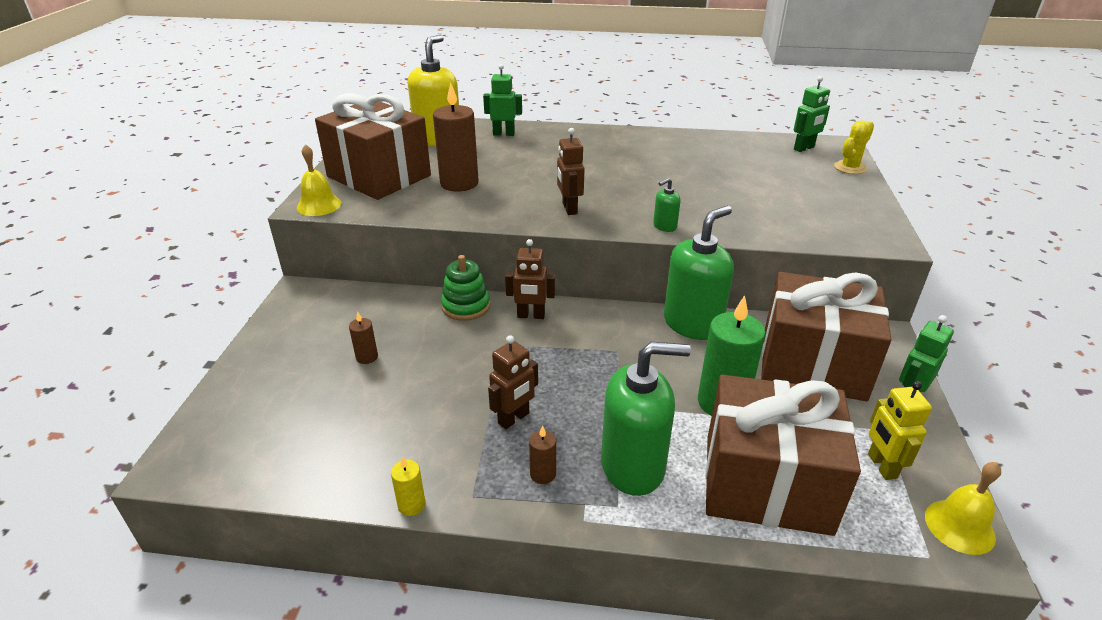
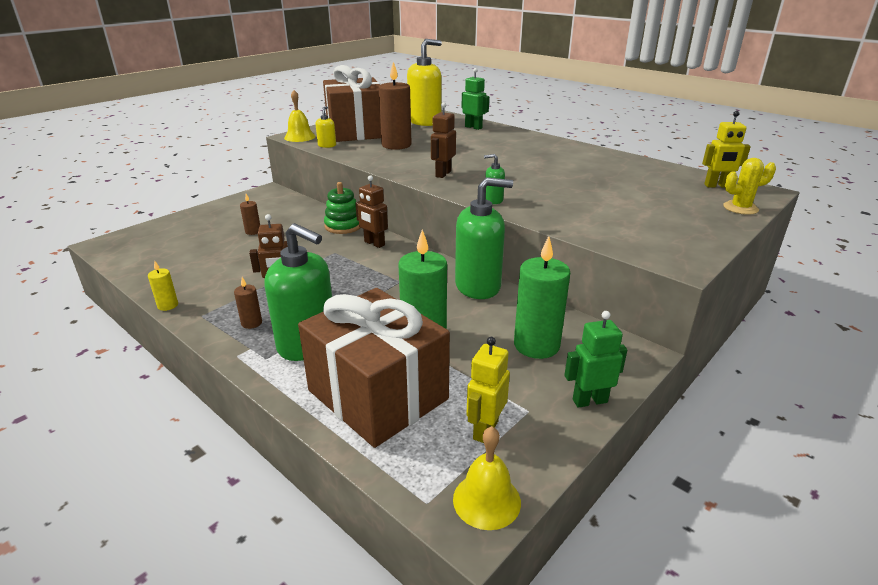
camera: 35 degrees right, 5 degrees down
(377, 208) = (327, 145): none -> yellow soap dispenser
(804, 148) = (717, 186): green robot -> yellow robot
(813, 364) = (536, 345): brown gift -> green candle

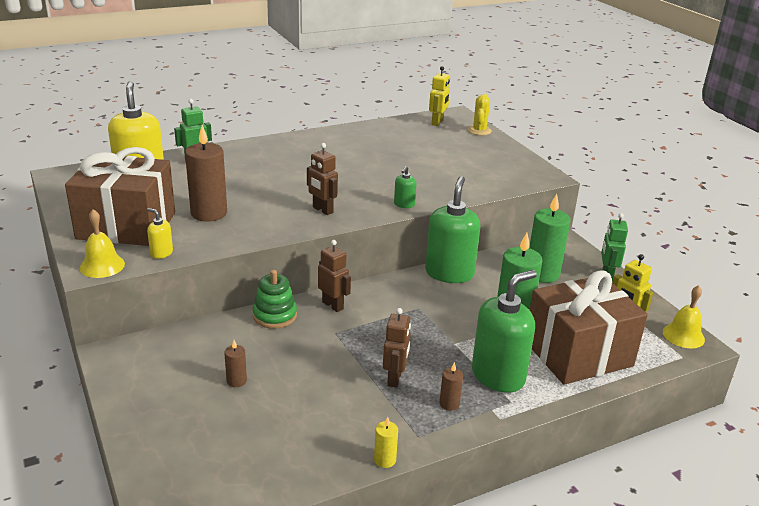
camera: 70 degrees left, 0 degrees up
(374, 243) = (333, 305): brown robot -> brown robot turned 105 degrees counterclockwise

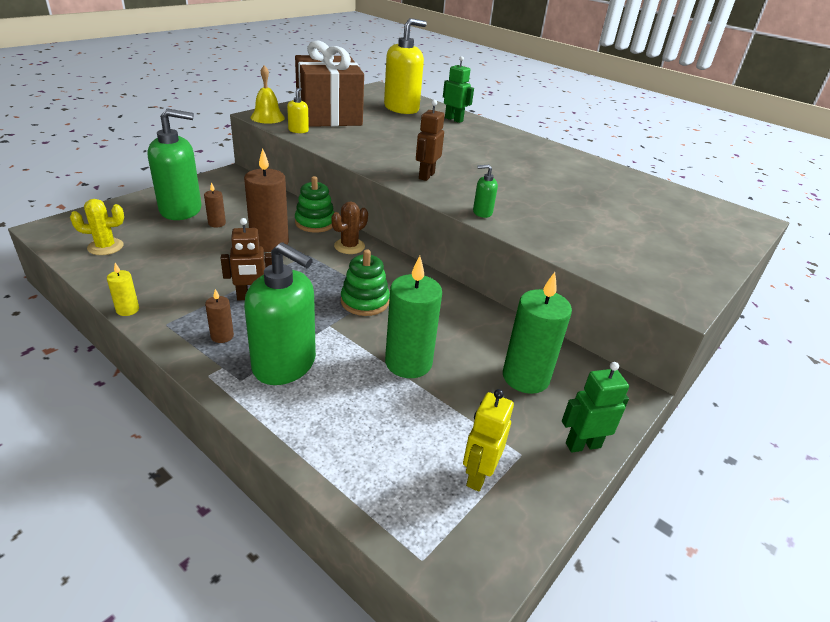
camera: 65 degrees right, 5 degrees up
(209, 213) = (373, 136): brown candle -> brown candle (269, 243)
(333, 305) = (349, 246): brown robot -> brown cactus
(427, 318) = (365, 301): none -> green stacking toy
(437, 122) = (708, 210): yellow robot -> none
(449, 273) = (462, 304): green soap dispenser -> green soap dispenser (181, 210)
(479, 131) = (733, 238): yellow cactus -> yellow cactus (105, 247)
(578, 353) = (363, 429): brown gift -> none
(683, 335) = (484, 558): yellow bell -> none

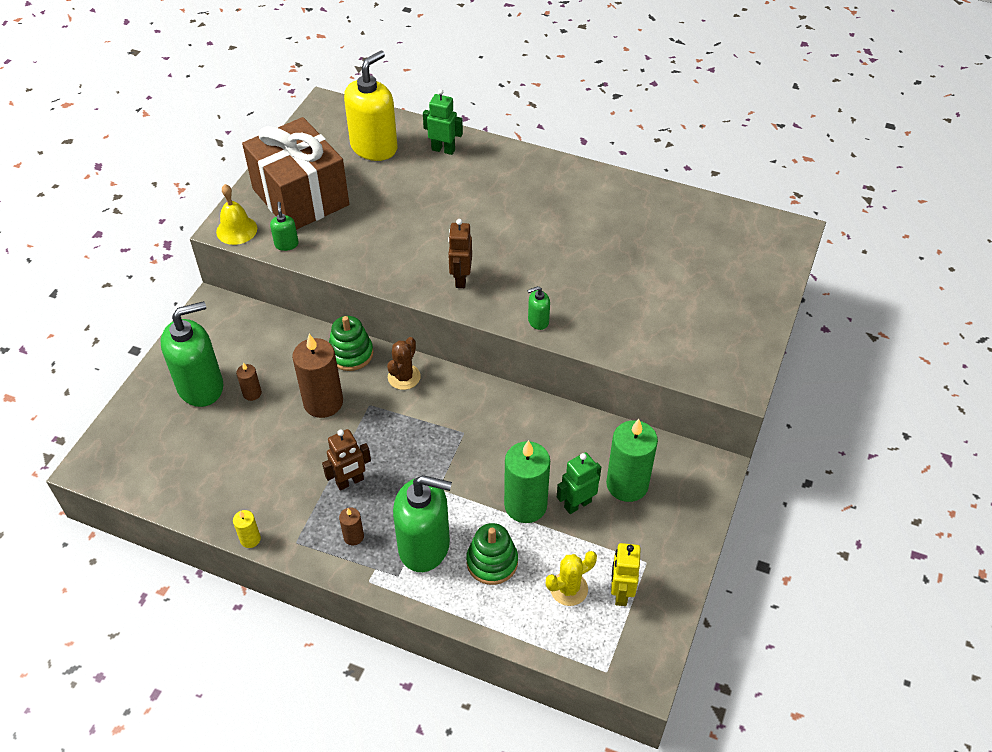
camera: 15 degrees left, 15 degrees up
(105, 247) = (167, 470): yellow cactus -> yellow cactus (569, 589)
(298, 130) = (286, 244): yellow soap dispenser -> green soap dispenser
(365, 301) = (455, 447): green stacking toy -> green stacking toy (492, 562)
(582, 445) = (689, 536): green robot -> green robot (577, 504)

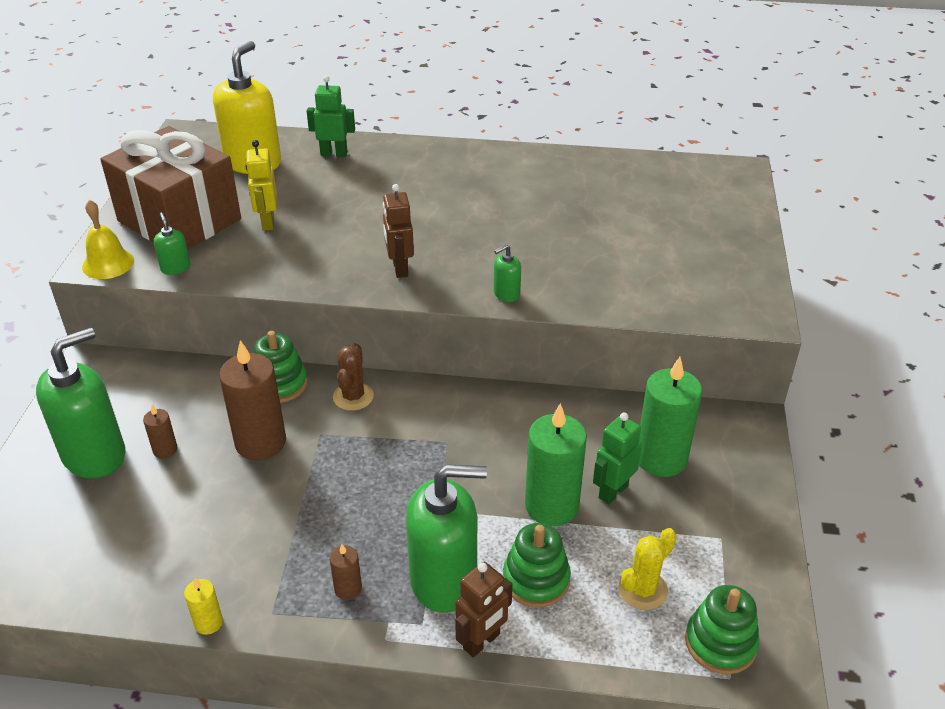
camera: 15 degrees left, 10 degrees down
(350, 482) = (323, 525): brown robot -> brown robot (482, 642)
(610, 644) = (720, 643): none -> green stacking toy
(621, 593) = (706, 579): yellow robot -> yellow robot (267, 222)

